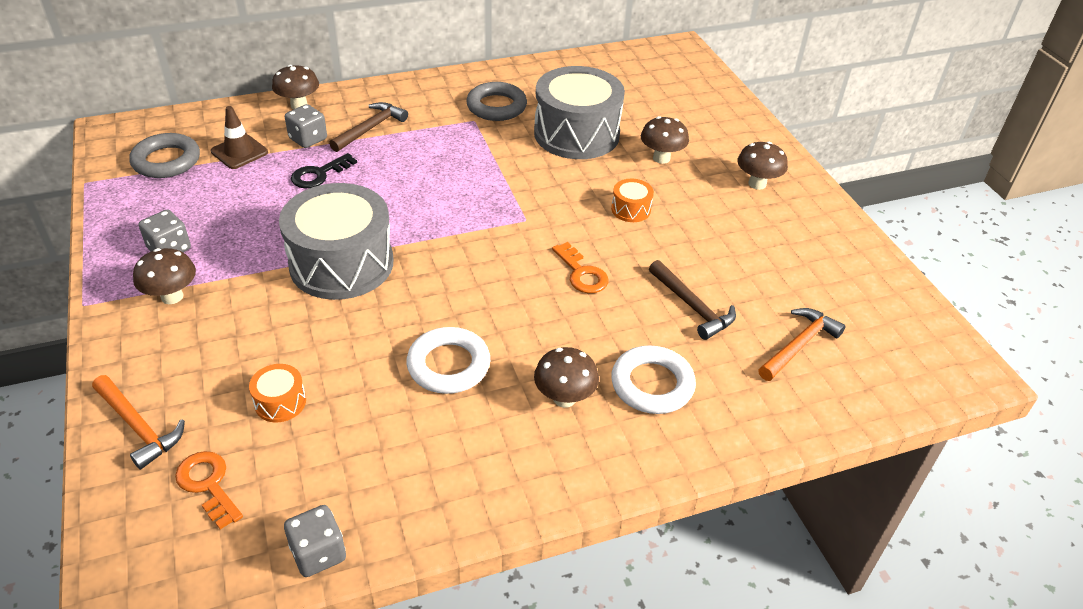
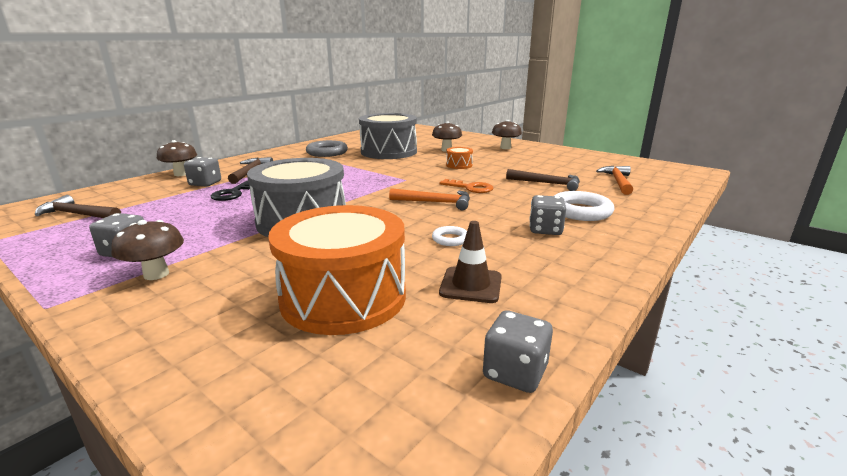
camera: 30 degrees left, 20 degrees down
(138, 427) = (203, 365): orange hammer -> orange hammer (435, 202)
(166, 161) = (78, 214): grey ring -> brown hammer
(208, 484) = (338, 374): orange key -> none
(239, 152) = (149, 198): brown traffic cone -> brown traffic cone (471, 285)
(280, 402) = (343, 297): orange drum -> orange drum, size x2.38
(448, 365) = (450, 239): white ring -> white ring, size x0.53
(564, 398) = (545, 230): brown mushroom -> grey dice

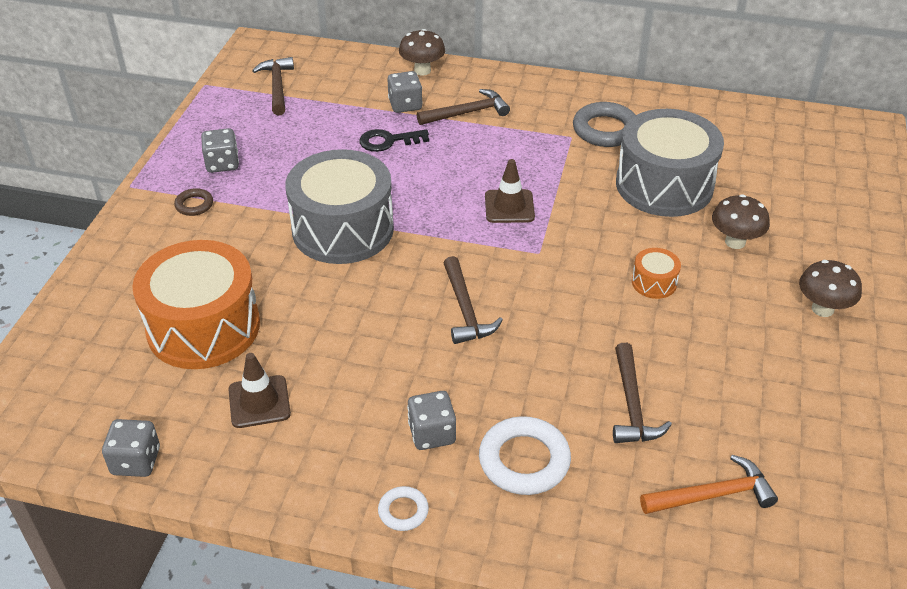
camera: 65 degrees right, 20 degrees up
(156, 274) = (194, 205): brown mushroom -> brown ring
(356, 178) = (509, 206): none -> brown traffic cone
(435, 202) = (465, 310): orange hammer -> brown hammer
(450, 239) = (357, 357): white ring -> white ring (403, 511)
(470, 188) = (548, 326): orange key -> none

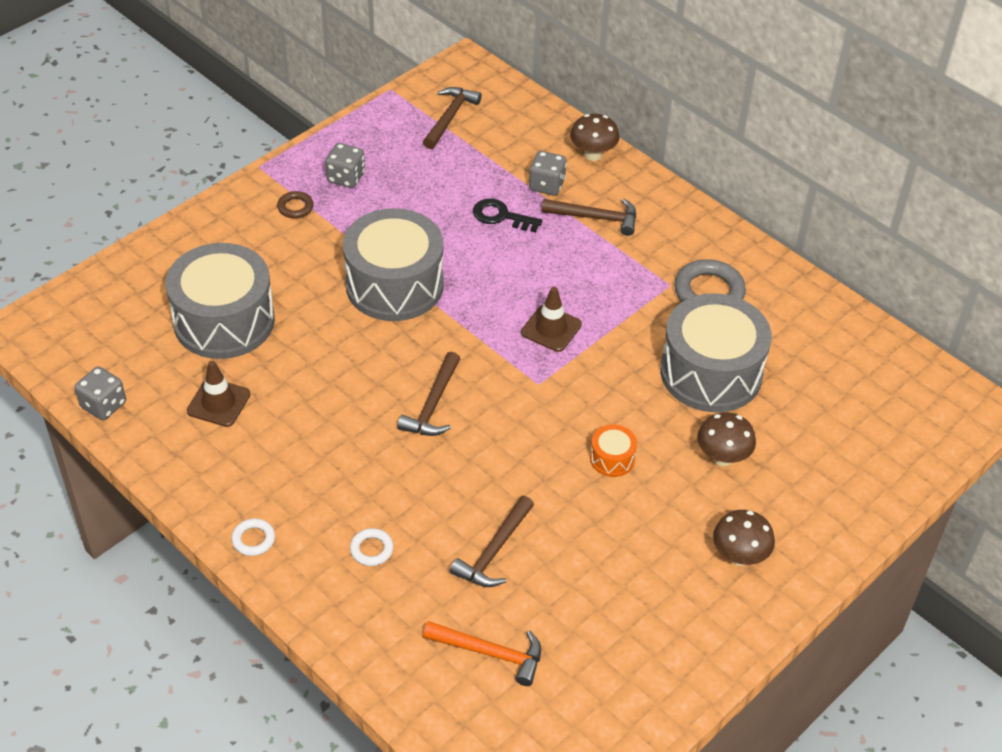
camera: 30 degrees right, 5 degrees up
(203, 327) = (224, 321): orange drum -> grey drum
(432, 433) = (322, 493): grey dice -> none
(524, 460) = (371, 549): white ring -> white ring, size x0.53

